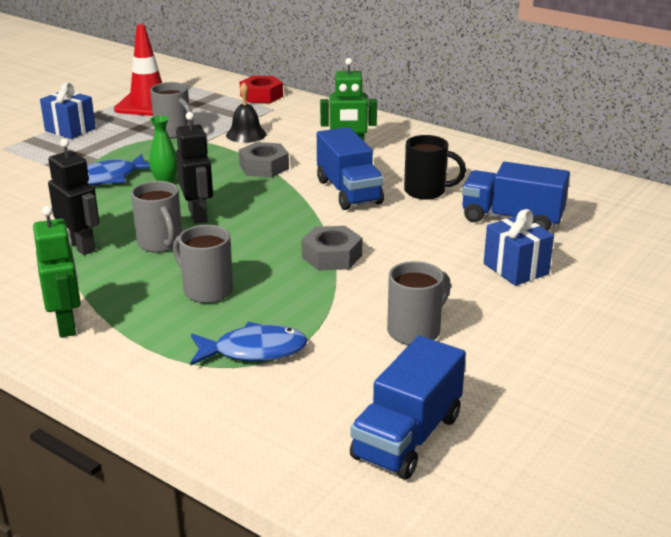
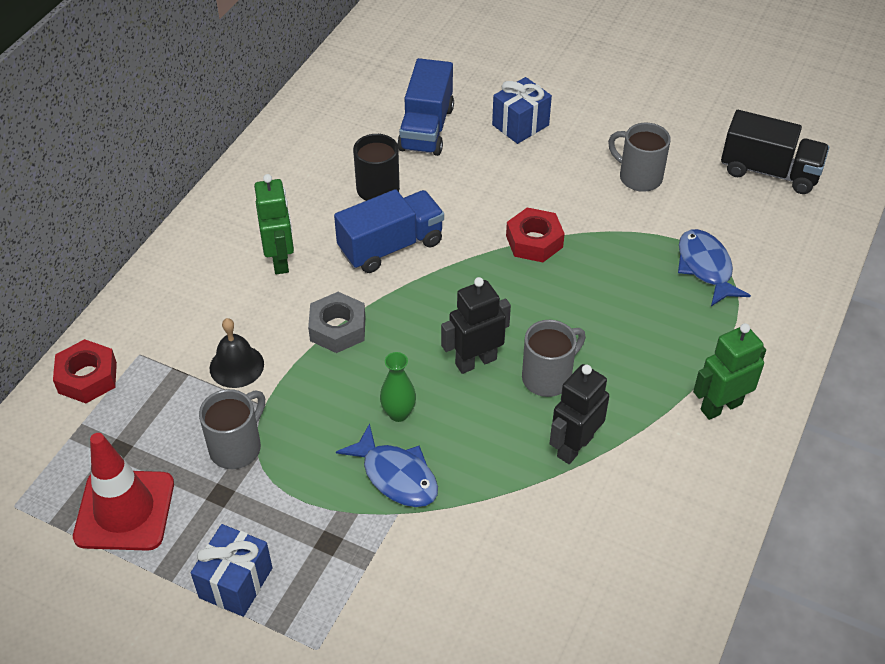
camera: 100 degrees left, 20 degrees up
(206, 290) = (625, 319): grey mug -> none
(332, 256) = (534, 241): grey nut -> red nut
(407, 437) = (769, 172): blue truck -> black truck

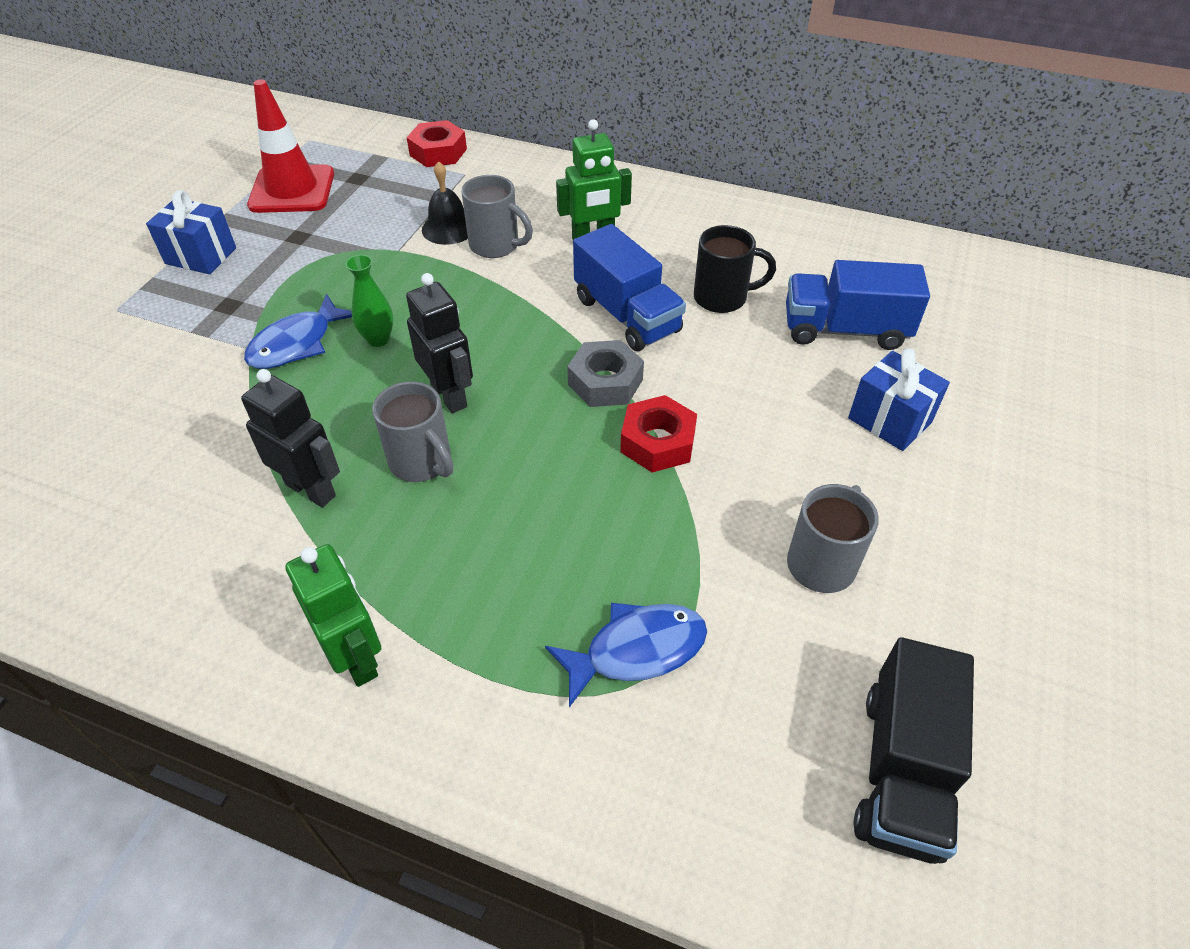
camera: 85 degrees right, 0 degrees up
(237, 447) = (350, 239): grey mug -> grey mug (496, 246)
(337, 328) = (498, 287): grey nut -> grey nut (605, 382)

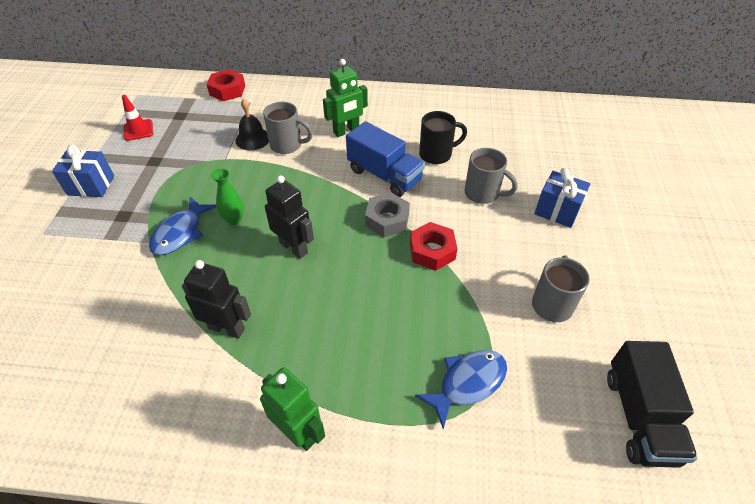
camera: 15 degrees left, 0 degrees up
(292, 190) = (138, 130): red traffic cone -> red traffic cone, size x0.55
(421, 462) = (292, 294): grey mug -> grey mug (483, 194)
(845, 330) = (513, 161): blue truck -> none

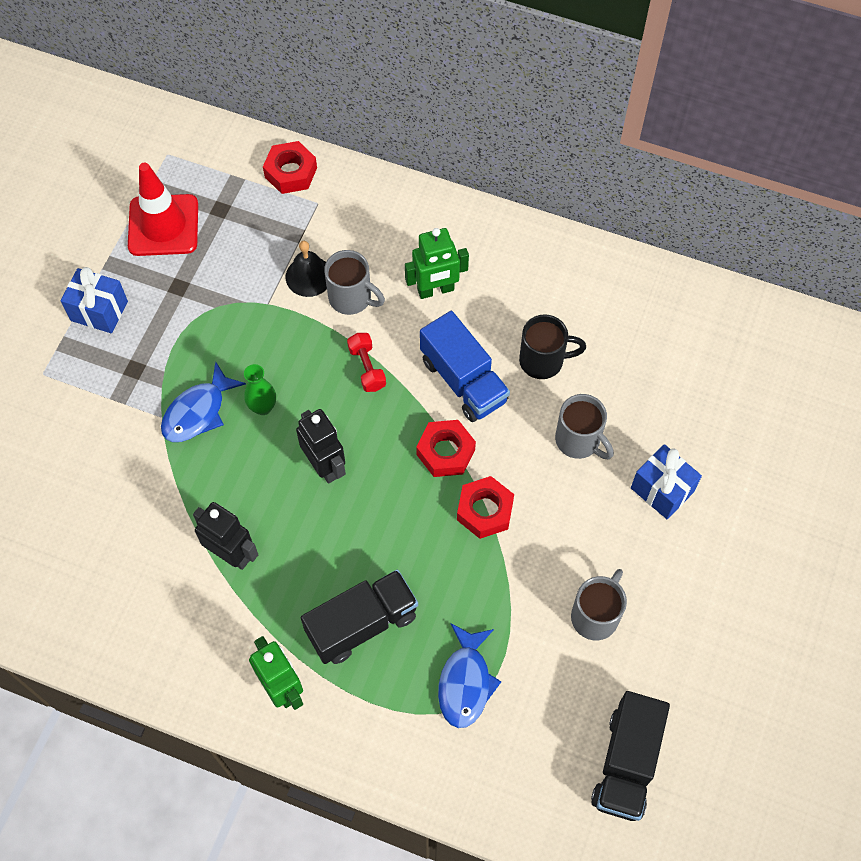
camera: 15 degrees right, 15 degrees up
(138, 130) = (163, 225): red traffic cone -> red traffic cone, size x1.82
(310, 181) = (367, 368): none -> red dumbbell
(358, 357) = (362, 624): none -> black truck
(387, 220) = (445, 452): grey nut -> red nut
(467, 383) = (465, 682): blue fish -> blue fish turned 120 degrees clockwise

